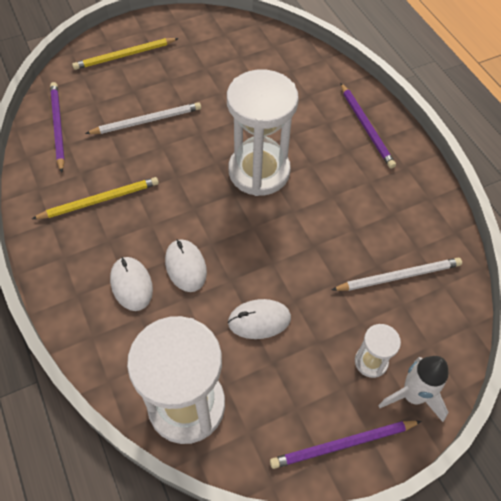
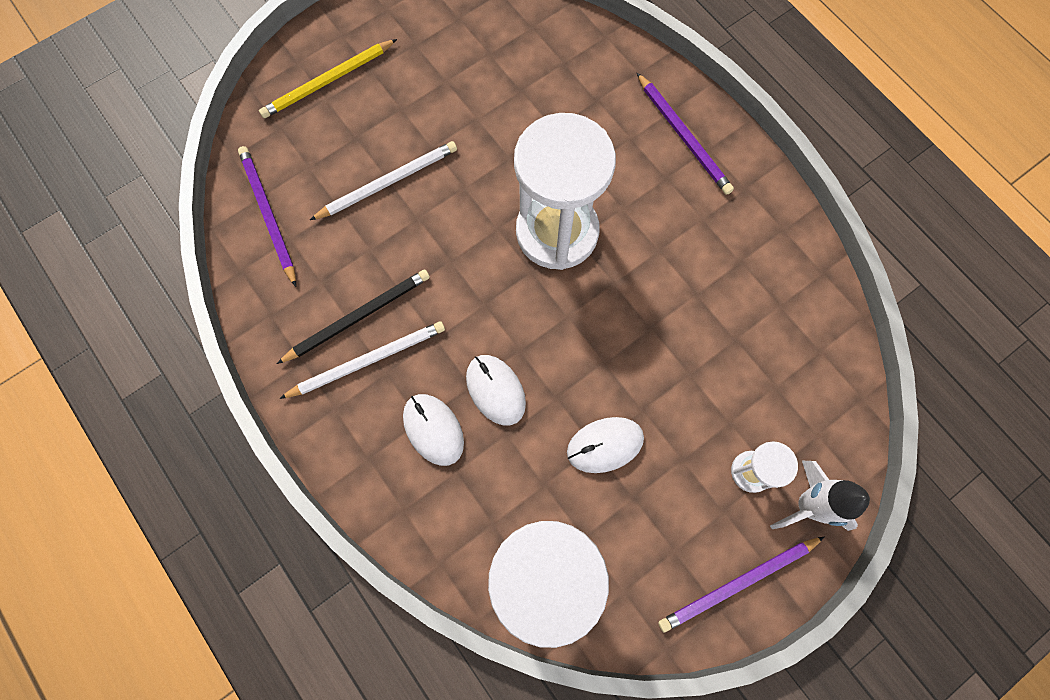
camera: 10 degrees left, 15 degrees up
(100, 200) = (358, 316): yellow pencil -> black pencil
(399, 276) = (764, 349): white pencil -> white pencil (368, 360)

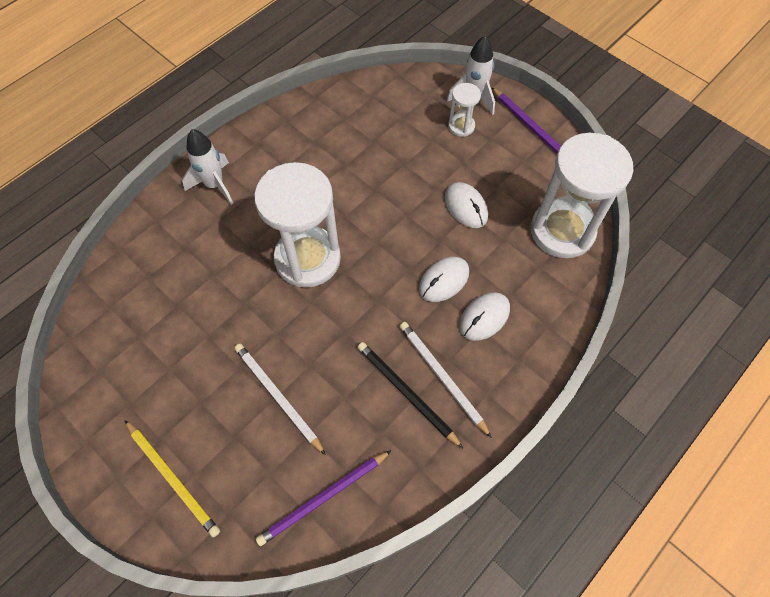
camera: 100 degrees left, 10 degrees down
(683, 136) = (215, 185): purple pencil -> white rocket

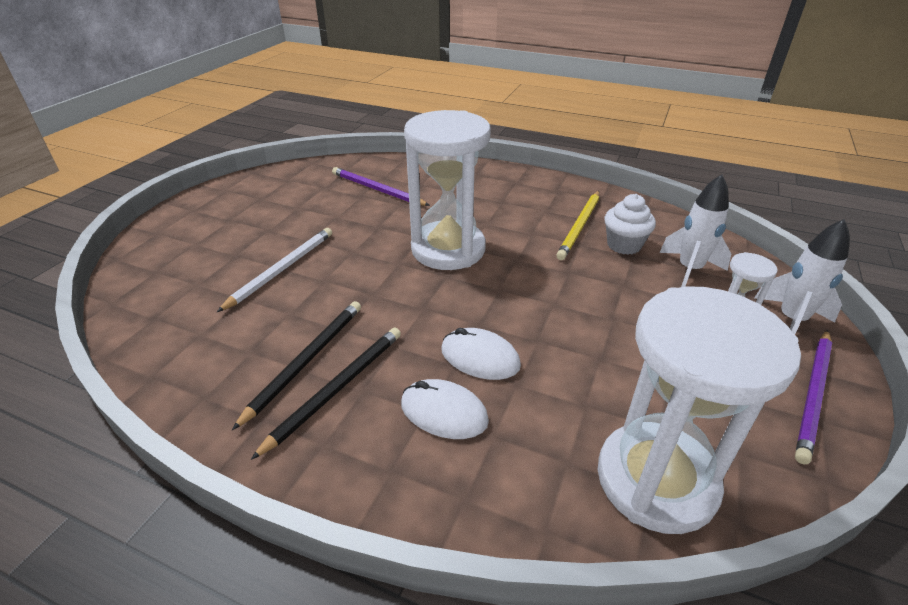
camera: 70 degrees right, 25 degrees down
(173, 478) = (192, 234): yellow pencil -> yellow pencil (579, 226)
(215, 185) = (494, 182): white rocket -> white rocket (689, 270)
(323, 498) = (168, 326): purple pencil -> purple pencil (377, 189)
(358, 139) = (624, 245): none -> white cupcake
(442, 377) = (337, 389): white pencil -> black pencil
(466, 207) = (607, 353): white mouse -> none

